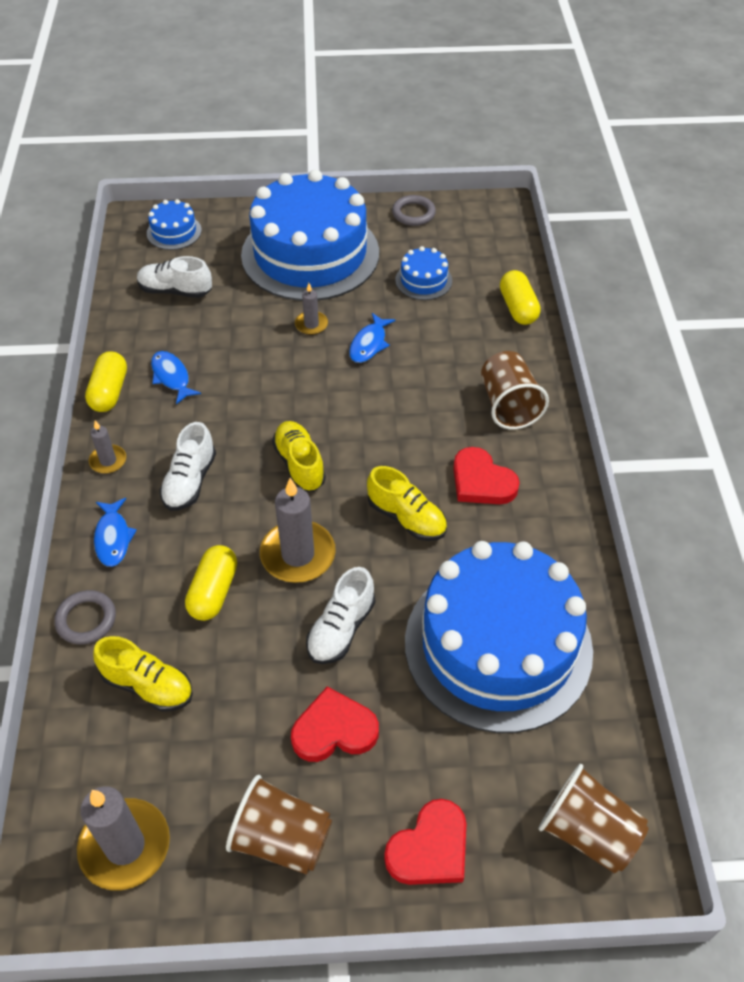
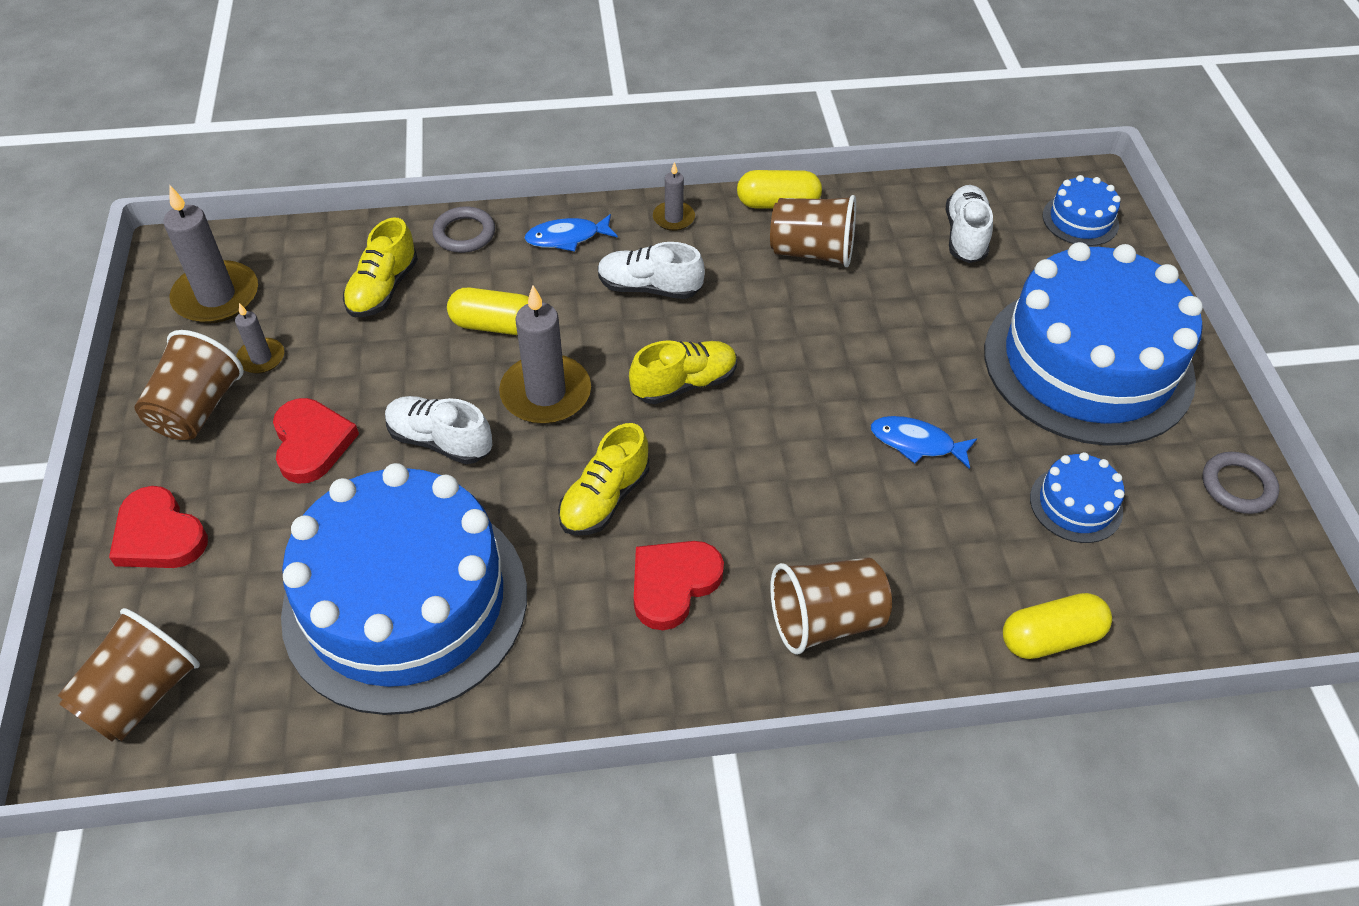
camera: 85 degrees right, 0 degrees up
(172, 377) = (811, 252): blue fish -> brown cup
(311, 324) = (939, 376): grey candle -> grey candle (261, 358)

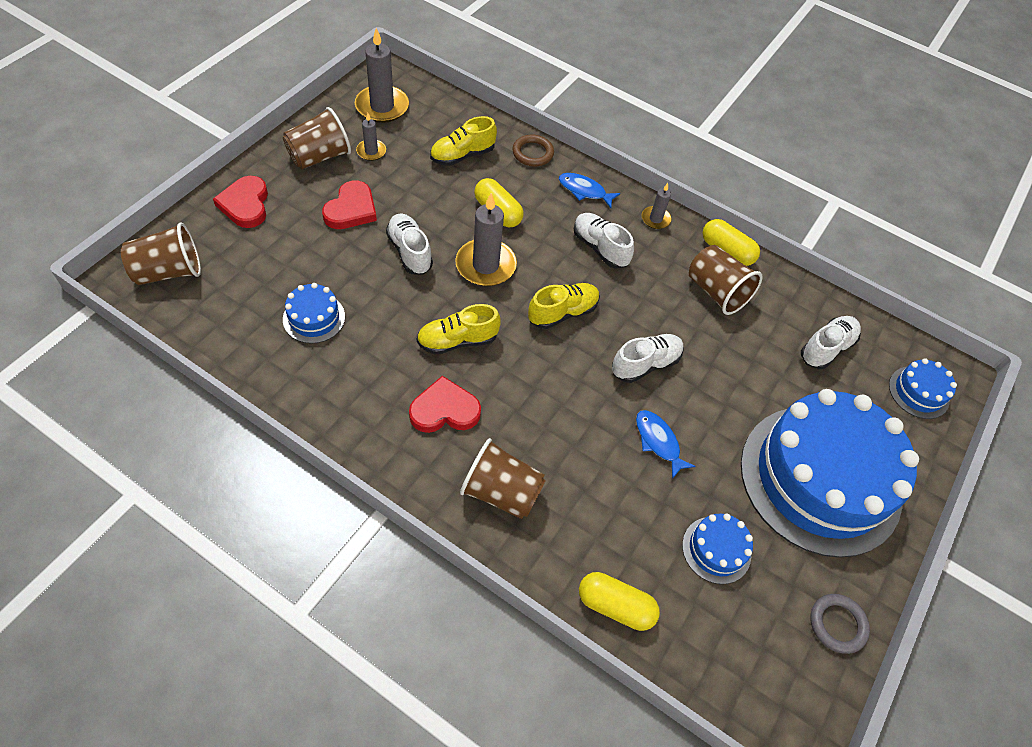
camera: 35 degrees right, 5 degrees up
(406, 602) = (314, 318): blue cake -> blue cake, size x0.40
(464, 233) = (532, 153): grey ring -> brown ring
(684, 384) = (562, 313): yellow shoe -> yellow shoe turned 45 degrees counterclockwise
(822, 375) = (645, 364): none -> white shoe

